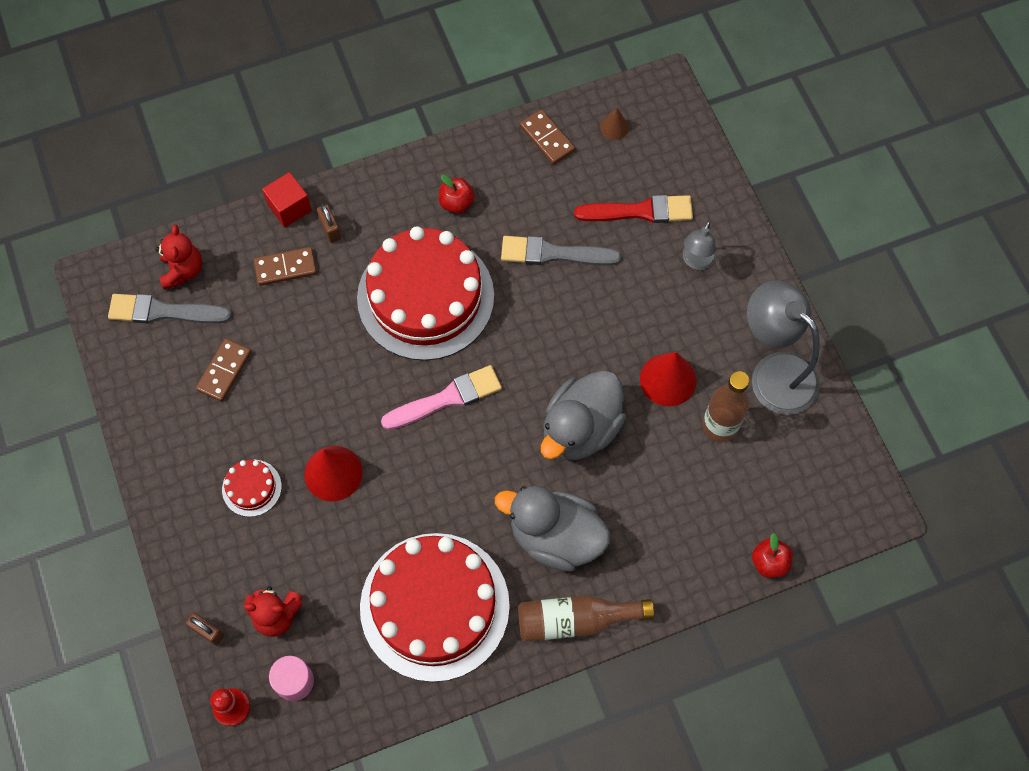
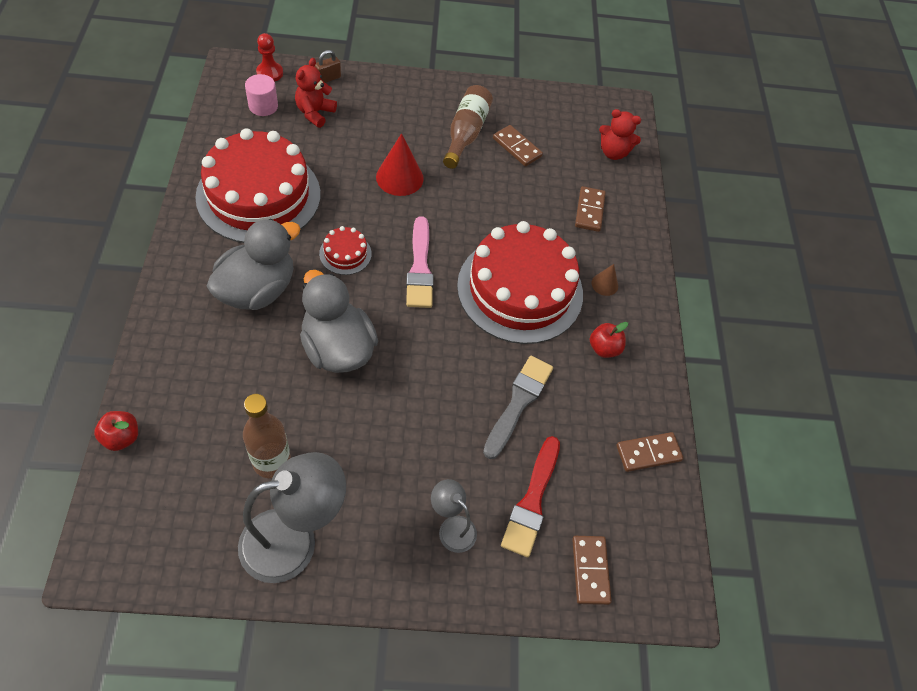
camera: 105 degrees right, 10 degrees down
(163, 311) = (583, 132): grey brush -> none
(251, 488) = (416, 131): red cake -> red cake (345, 253)
(289, 207) = (645, 232): red cube -> none
(330, 229) = (613, 250): brown padlock -> none
(575, 620) = (183, 274): brown bottle -> brown bottle (466, 133)
(614, 127) = (641, 523): brown cone -> brown cone (604, 284)
(668, 379) = (342, 439): red cone -> none
(674, 151) = (590, 570): none -> brown domino

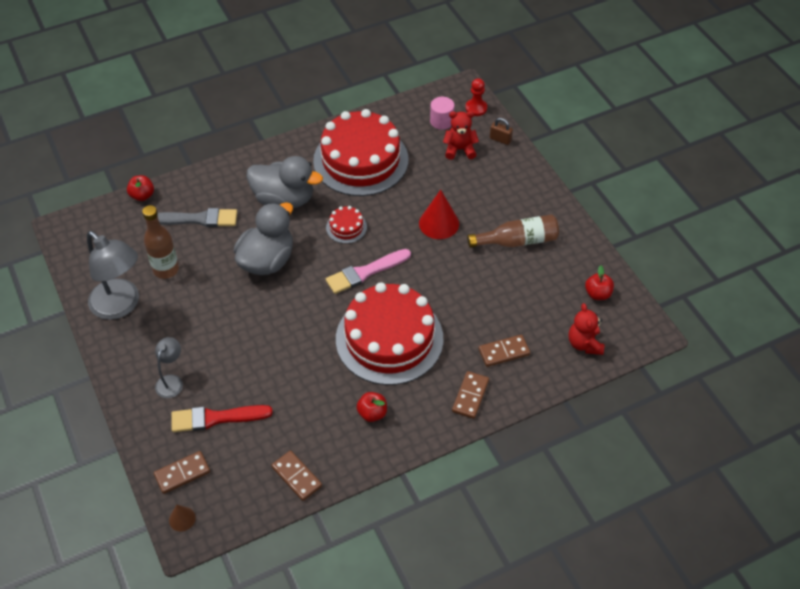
camera: 70 degrees right, 5 degrees down
(517, 147) = (531, 278): brown domino -> brown domino (470, 396)
(518, 403) = (289, 378): grey brush -> grey brush (198, 219)
(564, 115) = (597, 294): none -> red apple
(604, 284) = (435, 391): brown cone -> brown cone (182, 519)

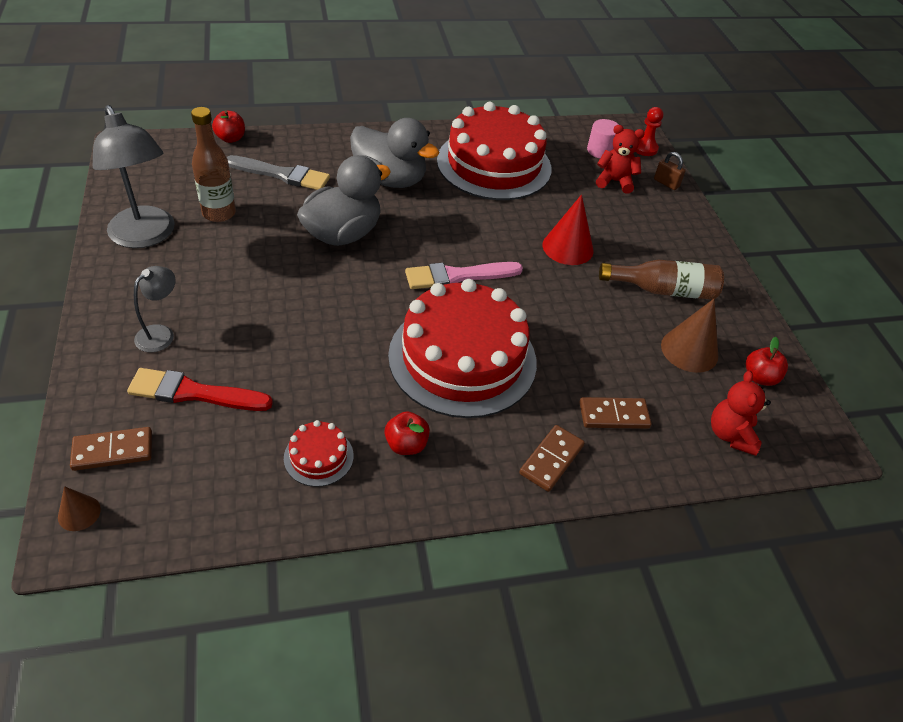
camera: 10 degrees right, 5 degrees down
(296, 477) = (266, 501): brown domino -> none
(346, 227) = (452, 224): red cake -> red cake (318, 457)
(545, 286) = (689, 350): none -> brown cone

